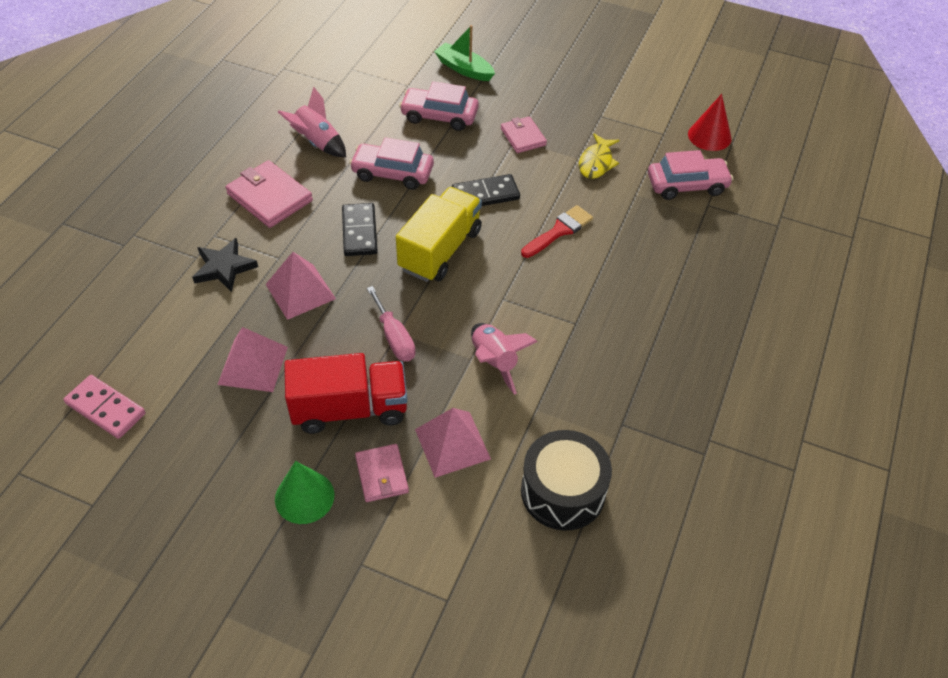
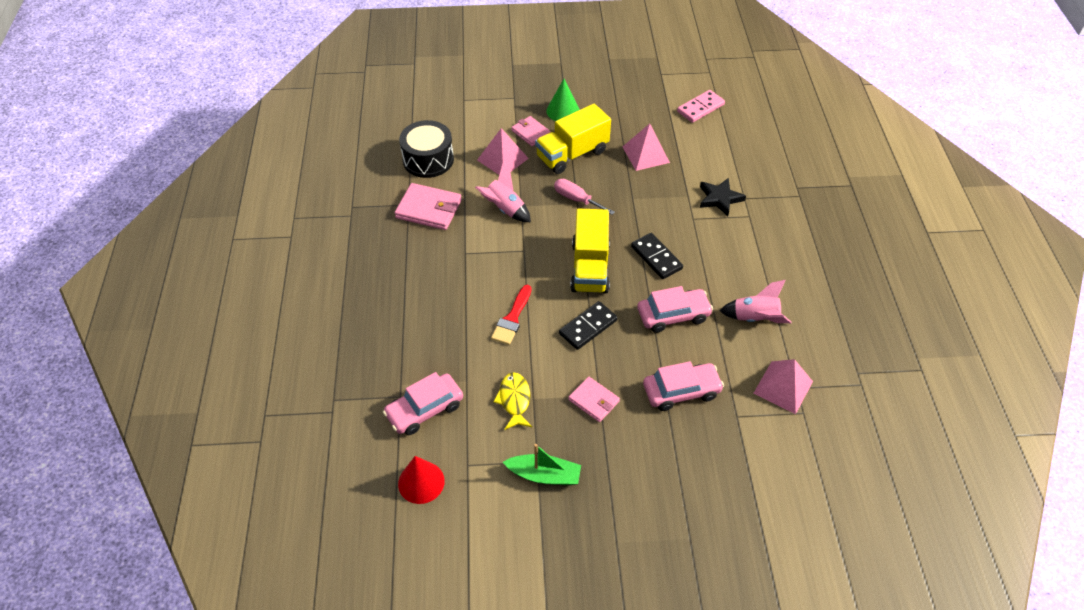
camera: 155 degrees right, 0 degrees up
(106, 408) = (700, 108): pink domino -> pink domino turned 45 degrees counterclockwise
(269, 197) = (742, 257): pink wallet -> pink wallet (429, 209)
(300, 291) = (658, 203): pink pyramid -> pink pyramid (783, 387)
(350, 409) = (572, 154): red truck -> yellow truck
(464, 69) = (703, 463): green boat -> green boat (544, 475)

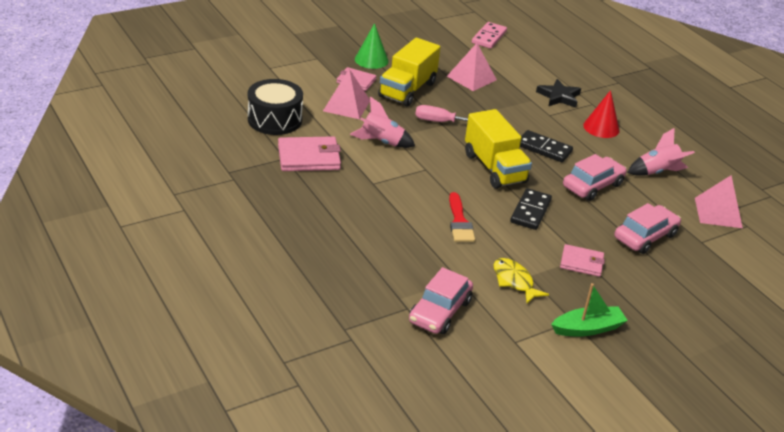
camera: 30 degrees left, 15 degrees down
(421, 482) = (485, 368): red cone -> red cone (601, 127)

